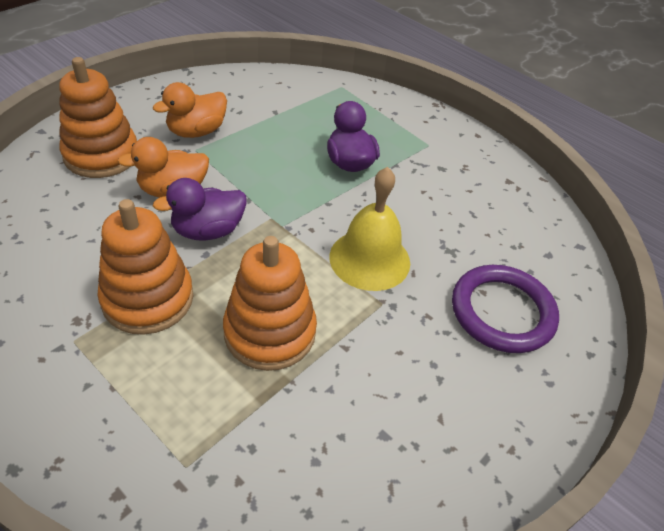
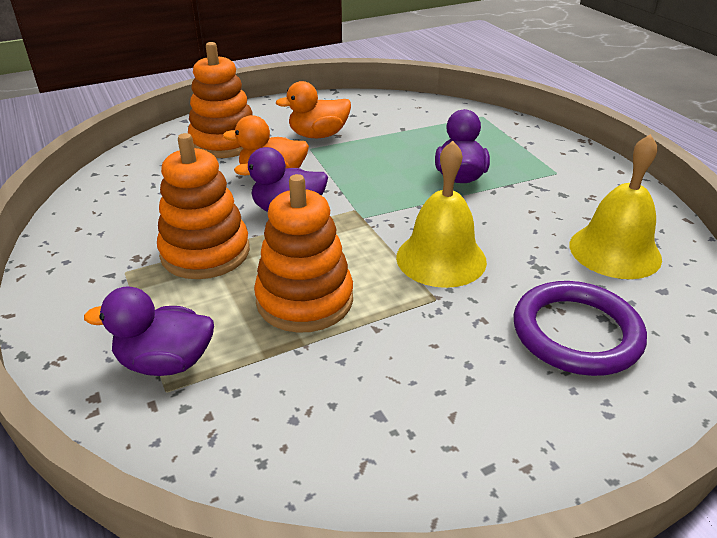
camera: 25 degrees right, 10 degrees down
(170, 436) = (166, 362): none -> purple duck
(502, 222) = (614, 251): none -> yellow bell

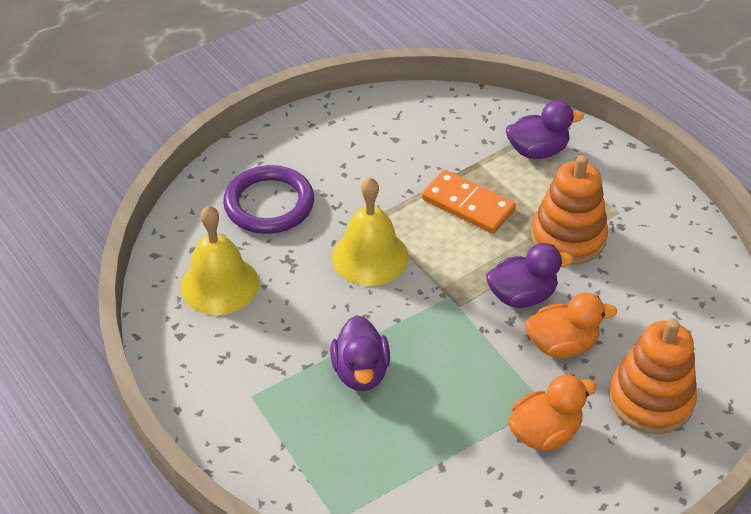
camera: 170 degrees right, 10 degrees up
(304, 300) = (467, 205): orange stacking toy -> orange domino

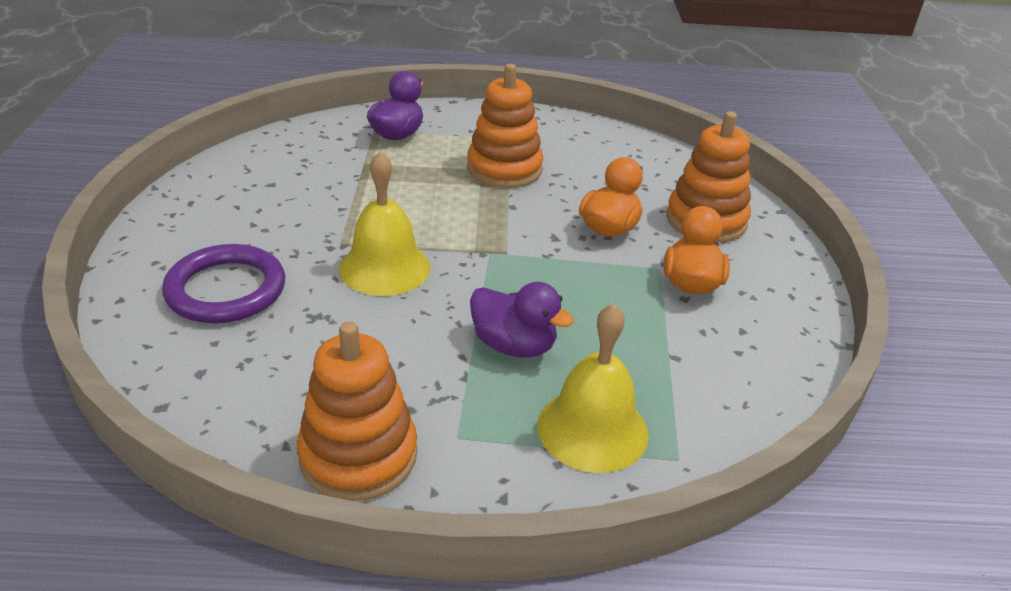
camera: 55 degrees left, 10 degrees down
(195, 361) = (358, 455): none -> orange stacking toy
(220, 284) = (279, 379): yellow bell -> yellow bell (592, 429)
(467, 205) = (403, 191): orange domino -> none
(522, 296) = (536, 219): purple duck -> none

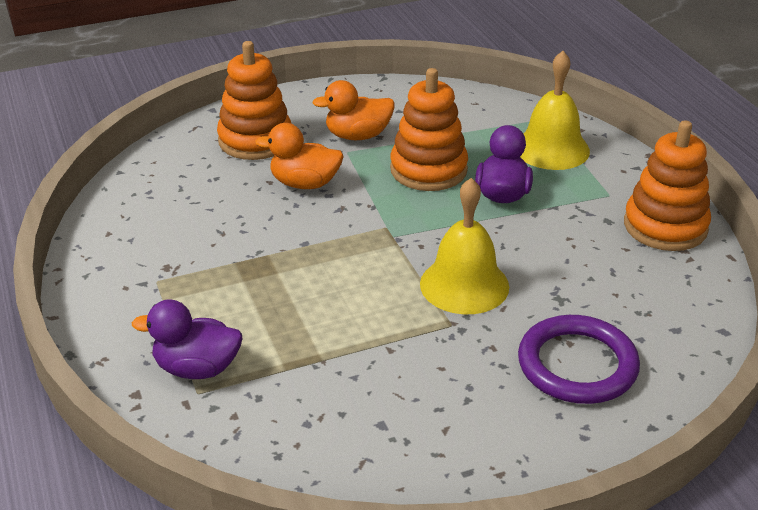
camera: 110 degrees left, 0 degrees up
(504, 169) = (233, 265): orange stacking toy -> orange stacking toy (428, 170)

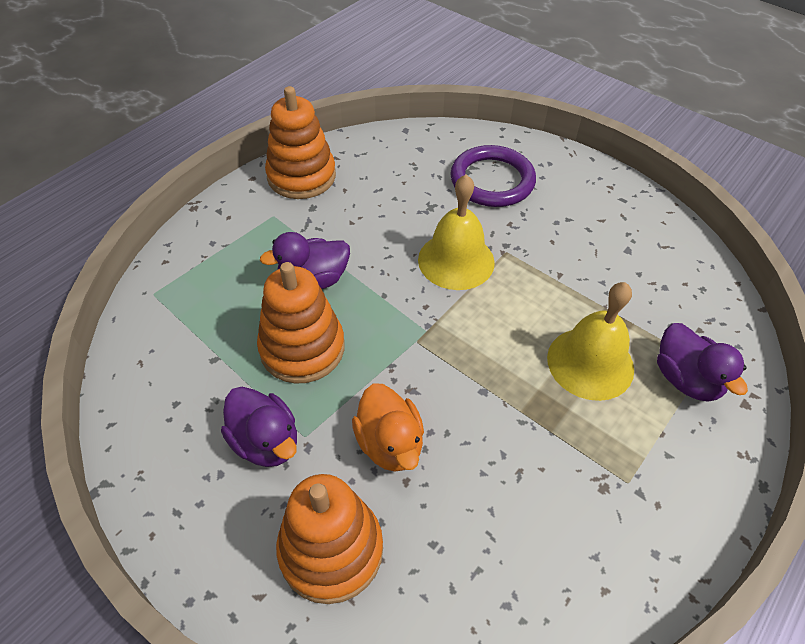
camera: 120 degrees left, 15 degrees up
(357, 136) = (266, 442): orange duck -> purple duck
(551, 149) = (214, 271): yellow bell -> yellow bell (590, 363)

